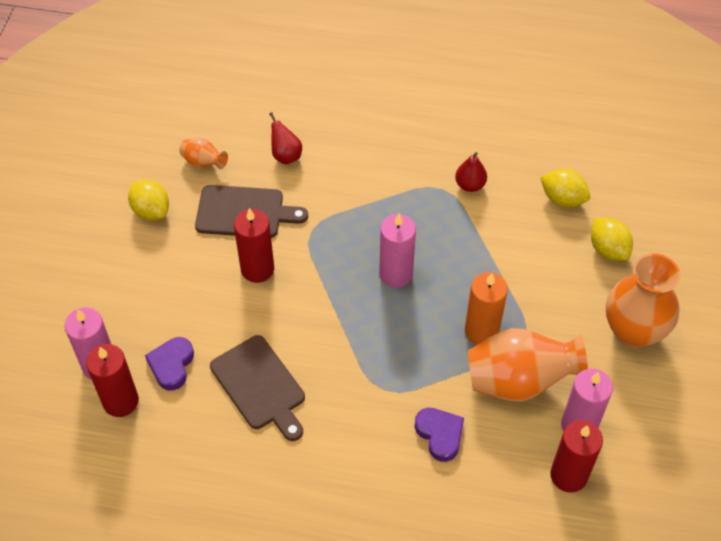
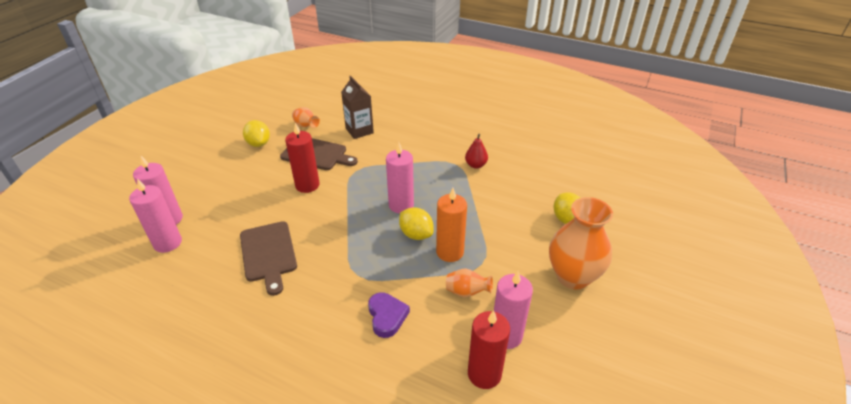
camera: 15 degrees right, 15 degrees down
(120, 401) = (167, 243): red candle -> pink candle
(171, 365) = (216, 228): purple heart -> none
(286, 156) = (359, 131): red pear -> brown carton
(519, 381) = (467, 292): orange vase -> orange vase, size x0.47
(562, 199) = (540, 184): yellow lemon -> yellow lemon (416, 234)

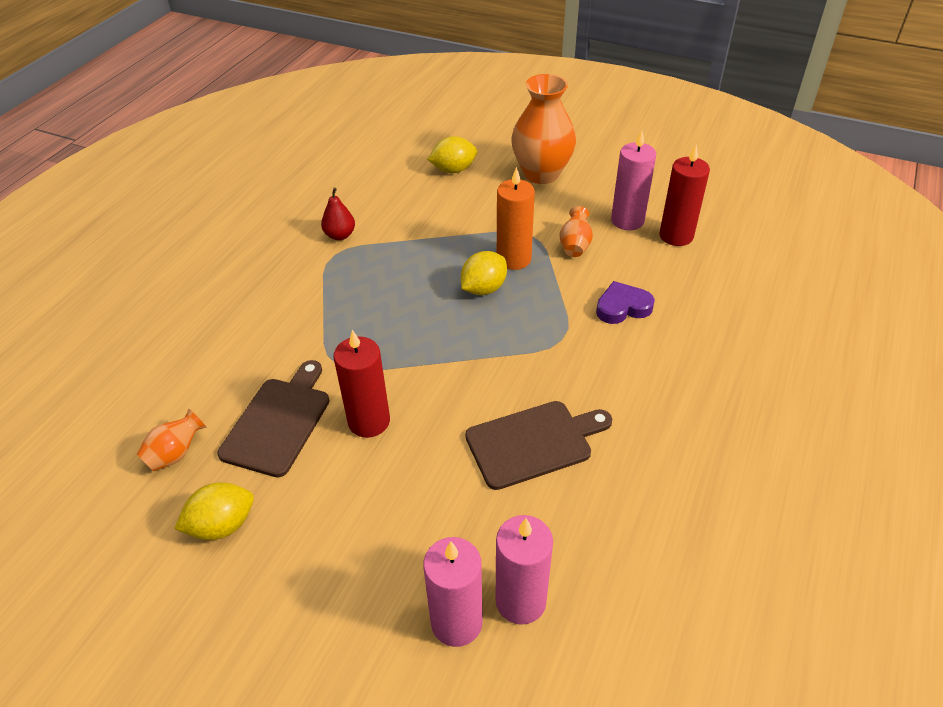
camera: 90 degrees left, 5 degrees up
(359, 131) = (216, 370): brown carton -> none
(401, 205) = (424, 305): pink candle -> none

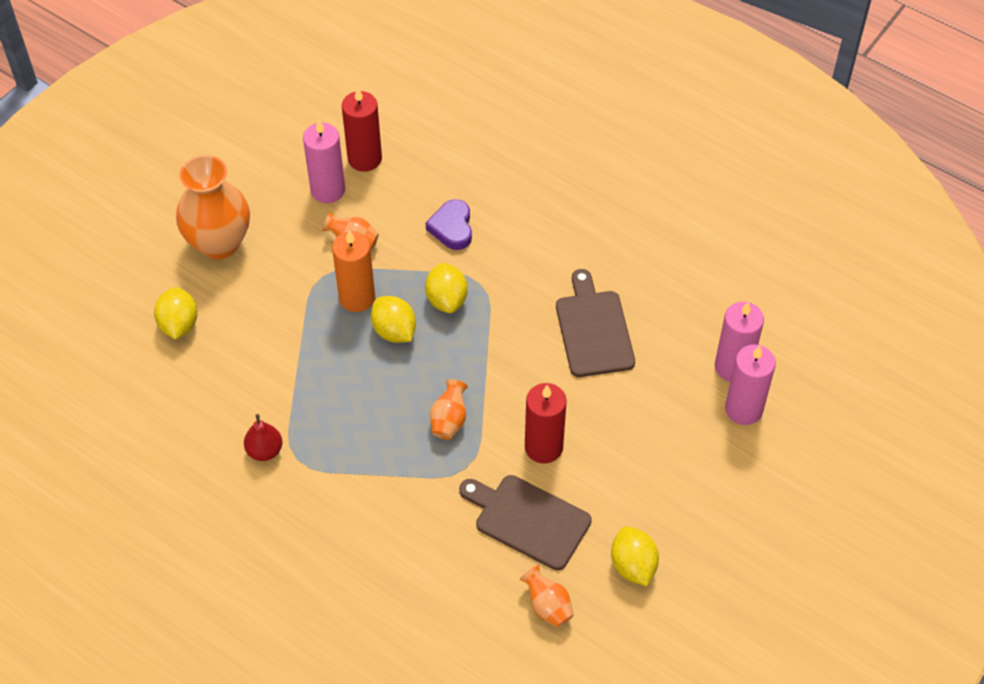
camera: 80 degrees left, 10 degrees up
(390, 343) = (449, 420): none -> orange vase
(532, 318) = (446, 299): none -> yellow lemon

